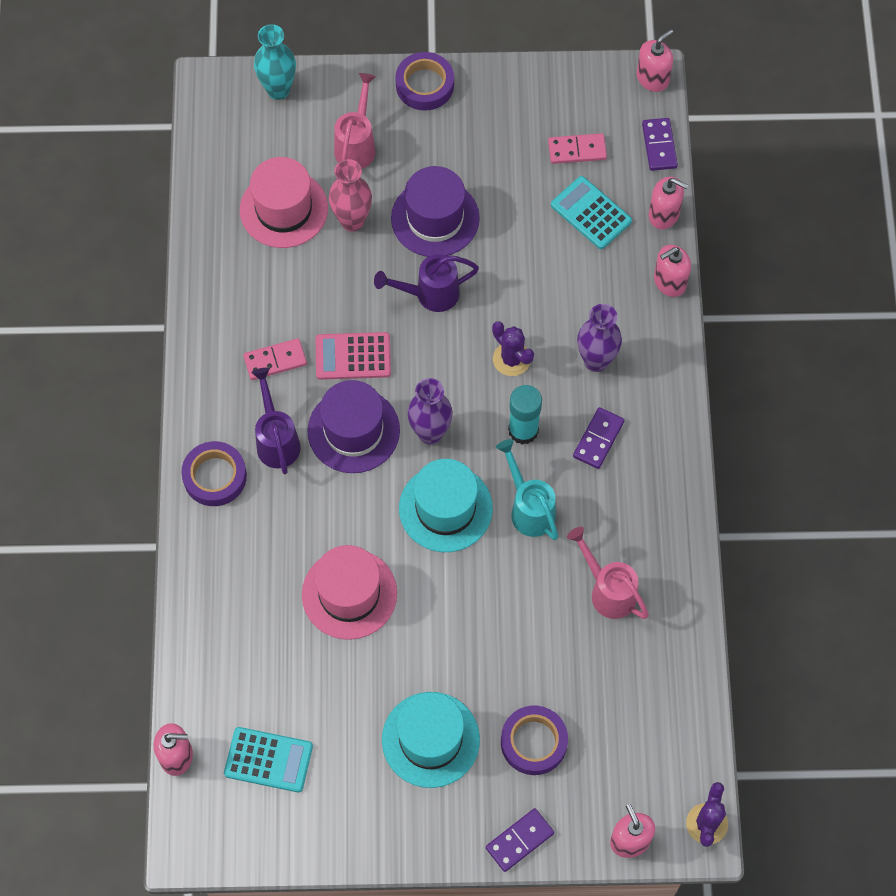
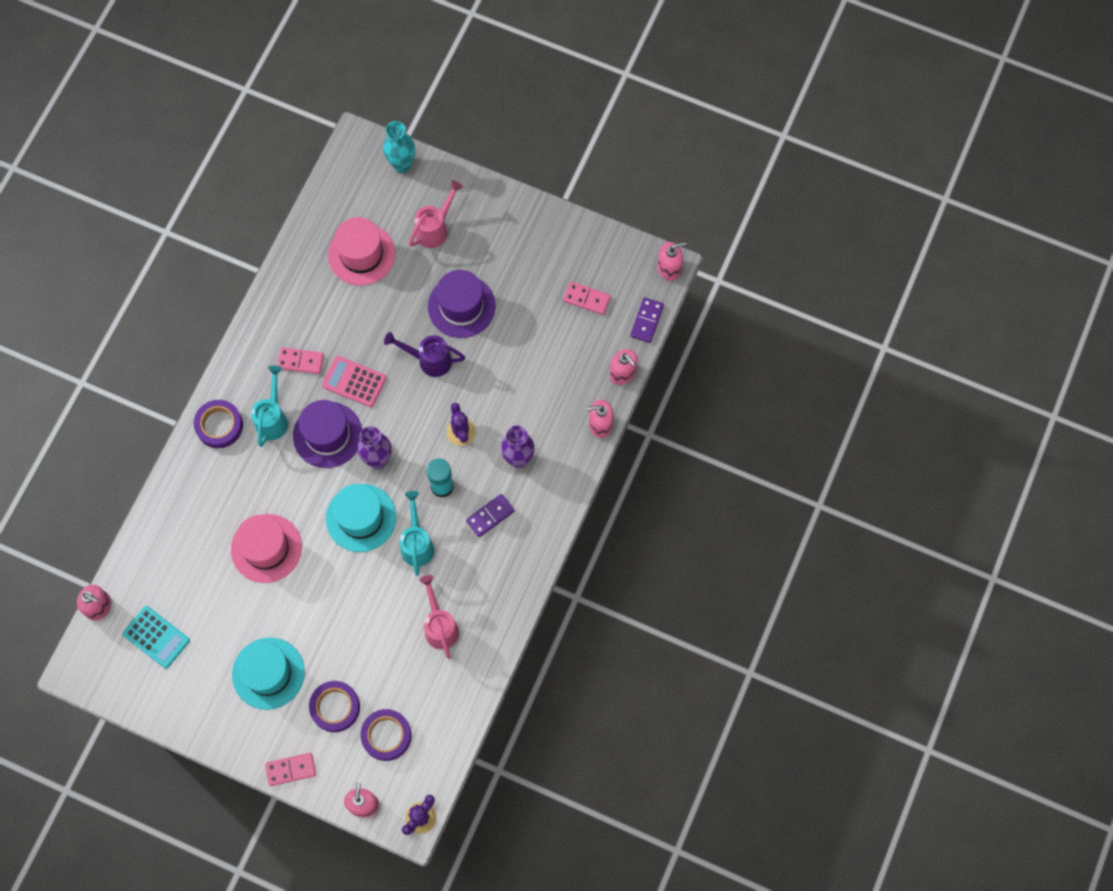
camera: 25 degrees right, 5 degrees up
(276, 439) = (273, 418): purple watering can -> turquoise watering can
(352, 221) = (403, 283): pink vase -> none
(424, 85) = (505, 204): purple tape -> purple tape (386, 735)
(519, 840) = (291, 769): purple domino -> pink domino
(591, 213) = (572, 350): turquoise calculator -> none

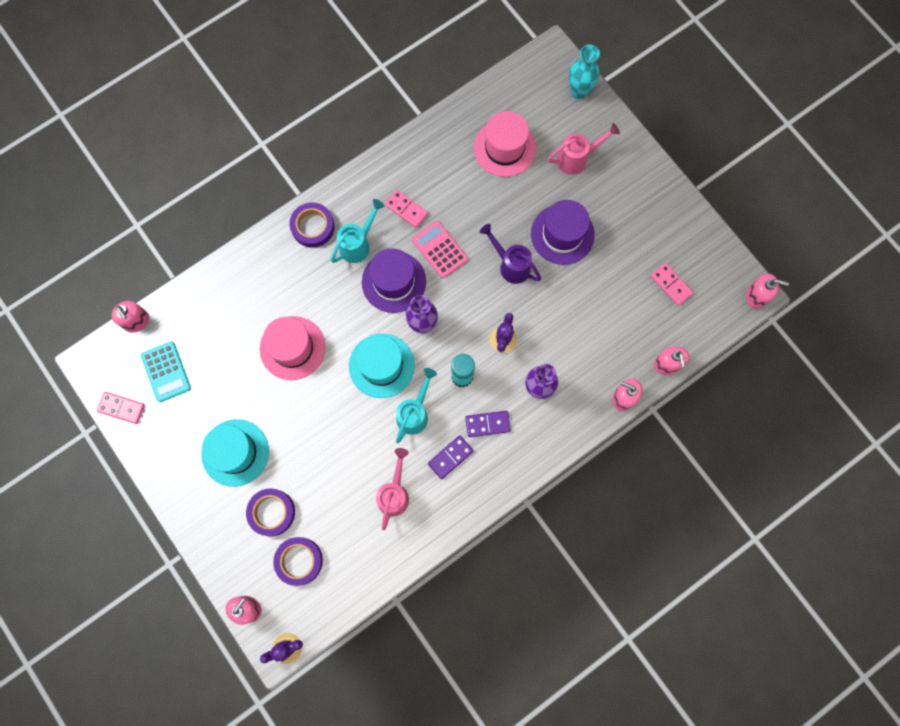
camera: 30 degrees right, 5 degrees up
(291, 769) = (207, 544): pink domino -> pink domino (121, 408)
(646, 321) = (712, 331): purple domino -> purple domino (450, 457)

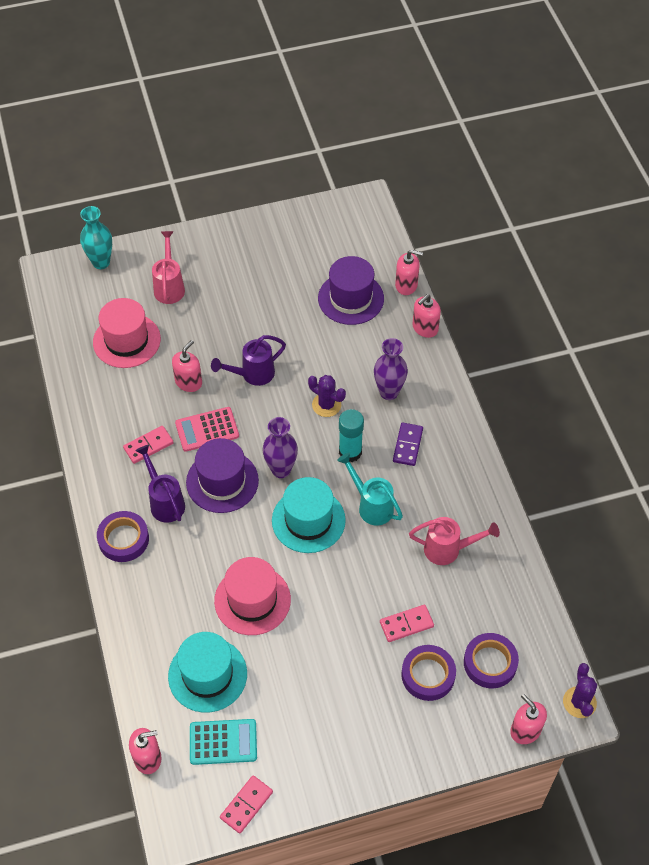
camera: 70 degrees left, 20 degrees down
(235, 452) = (347, 693): turquoise hat -> turquoise hat (207, 675)
(358, 244) = (164, 501): turquoise watering can -> purple watering can
(394, 493) = (448, 549): pink watering can -> pink watering can turned 150 degrees clockwise
(450, 457) = (429, 488): purple domino -> none
(562, 234) = (241, 323): purple hat -> purple hat (351, 298)
(670, 285) = (331, 257): pink domino -> pink domino (406, 624)
(756, 296) = (370, 200): pink soap dispenser -> pink soap dispenser (188, 382)

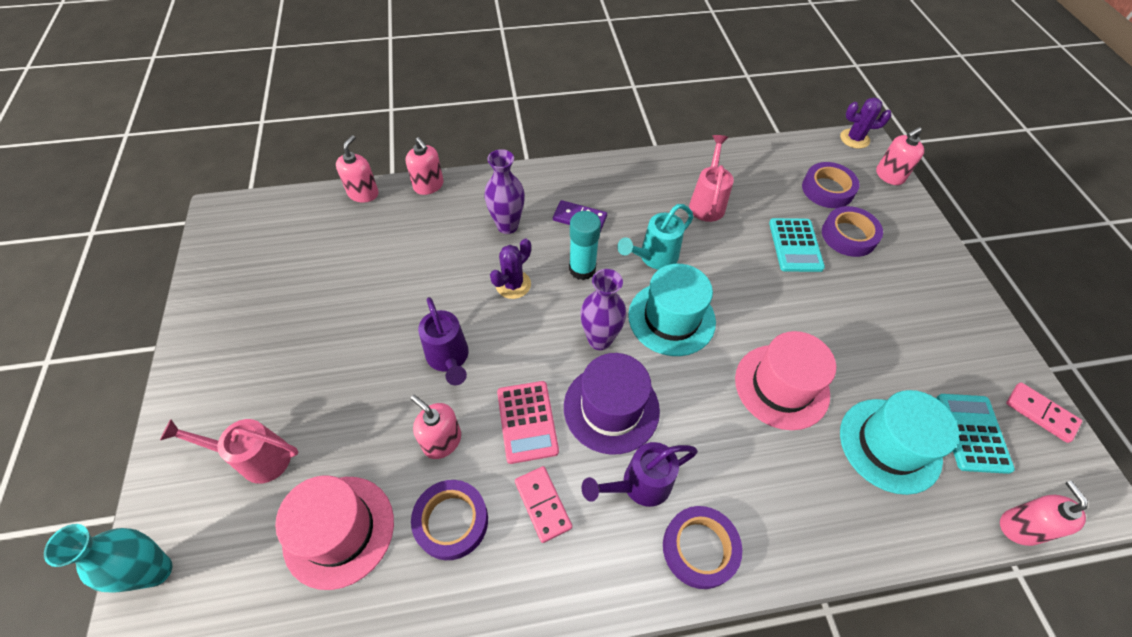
camera: 85 degrees left, 0 degrees up
(135, 397) = (451, 521): none -> purple tape
(351, 298) = (363, 245): purple hat -> none
(406, 624) = (795, 245): pink domino -> turquoise calculator

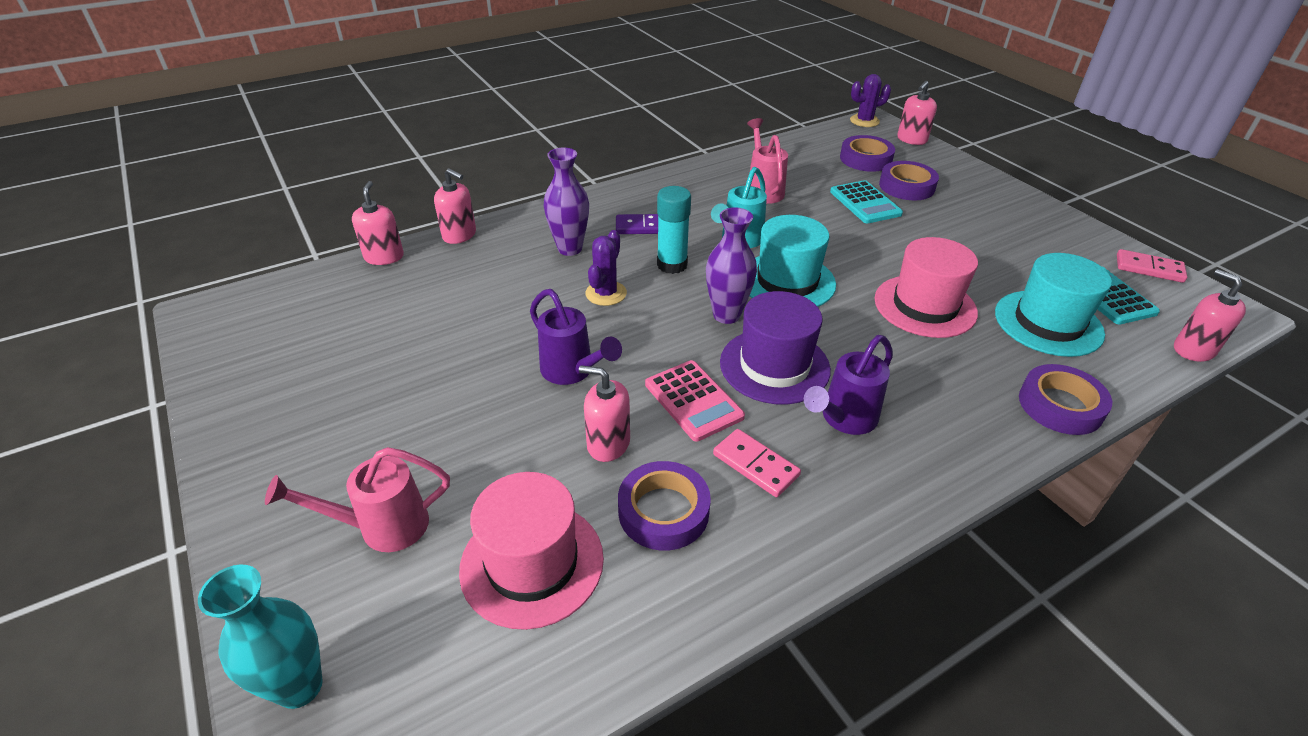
camera: 20 degrees left, 15 degrees down
(699, 548) = (937, 451): purple tape -> purple tape (1060, 405)

